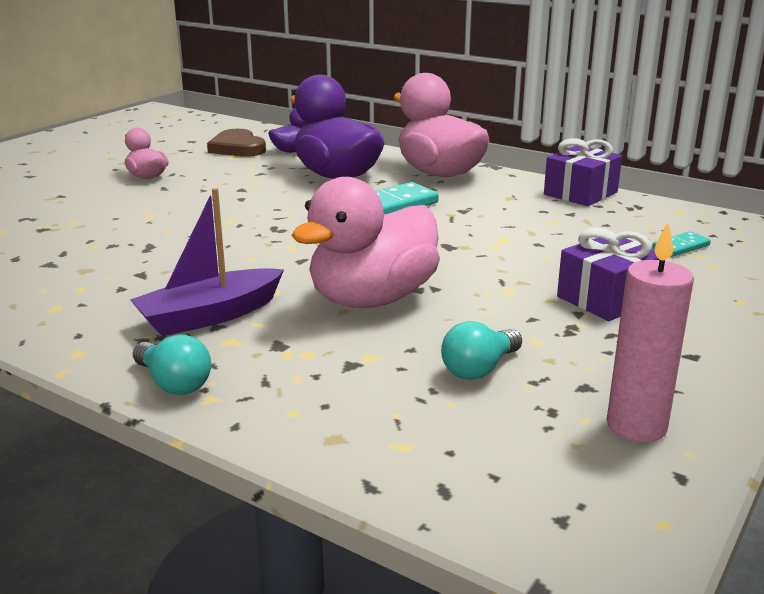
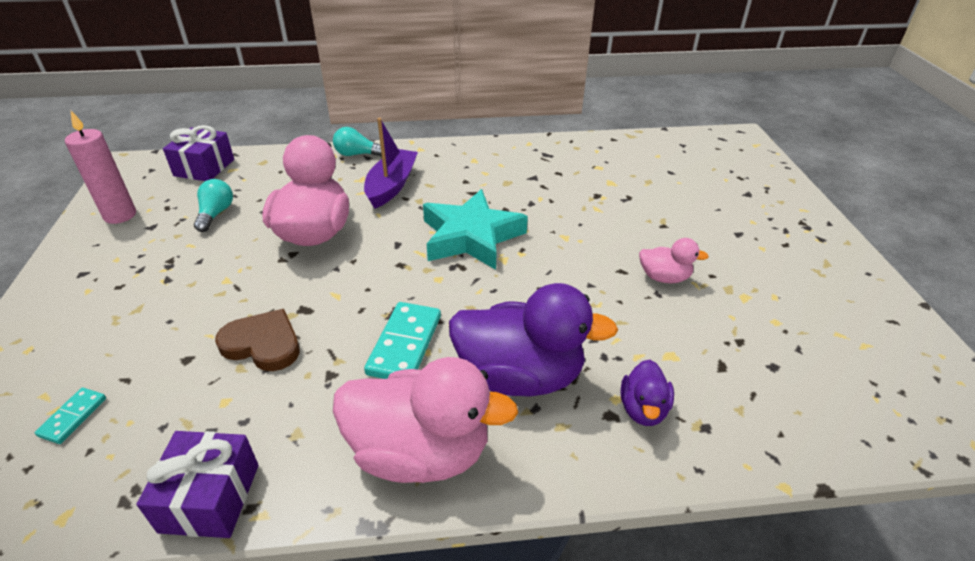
camera: 140 degrees right, 15 degrees up
(224, 241) = (471, 237): none -> turquoise star
(237, 148) = (704, 379): brown heart -> brown heart (263, 344)
(607, 299) = (146, 302): purple gift -> purple gift (204, 167)

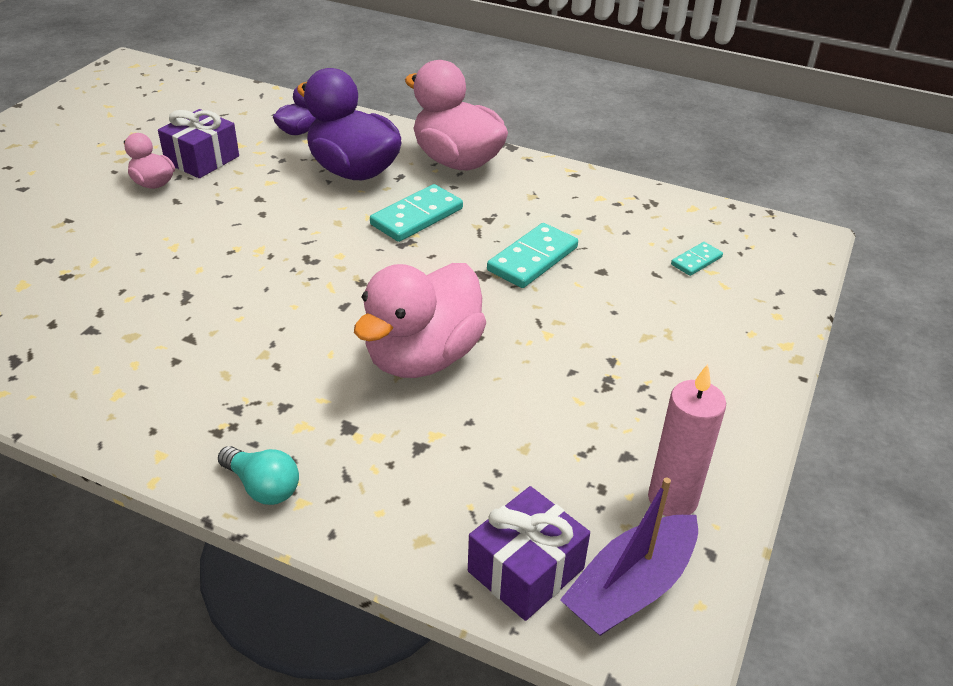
camera: 150 degrees left, 0 degrees up
(210, 497) = (598, 186): purple gift -> purple gift (202, 159)
(216, 214) = (534, 442): turquoise light bulb -> none
(263, 344) = (532, 259): brown heart -> turquoise domino
(391, 186) = (274, 393): purple boat -> purple boat (630, 588)
(471, 237) = (261, 282): turquoise star -> none

